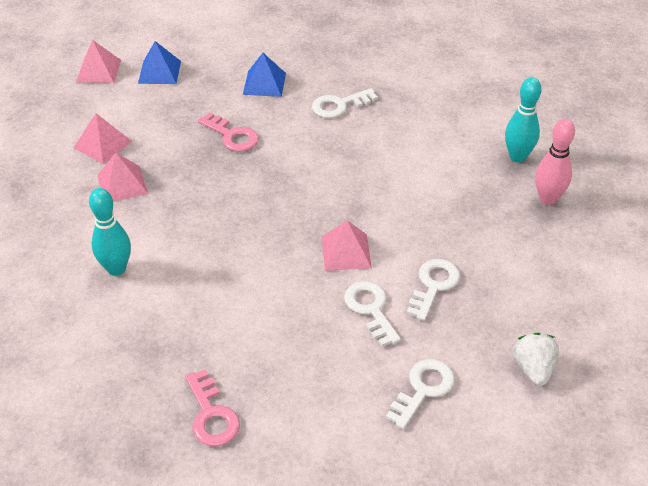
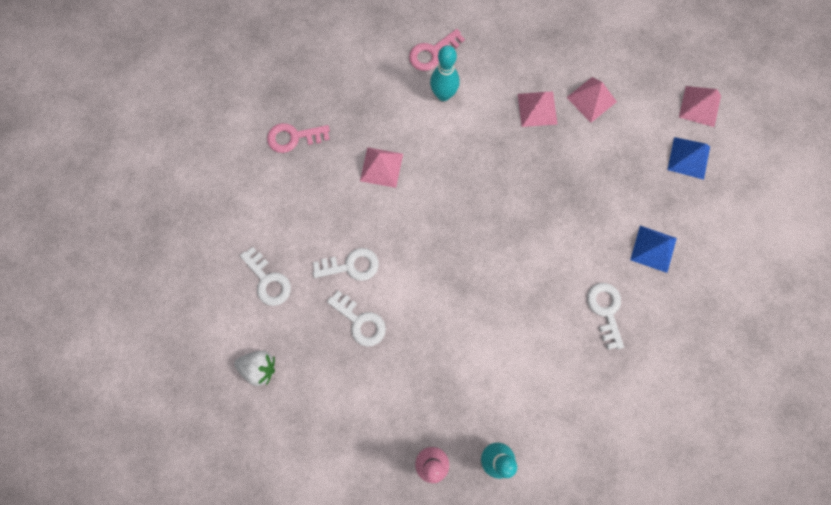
camera: 105 degrees right, 30 degrees up
(232, 136) = (580, 204): pink key -> pink key (432, 53)
(346, 252) = (415, 264): pink pyramid -> pink pyramid (381, 167)

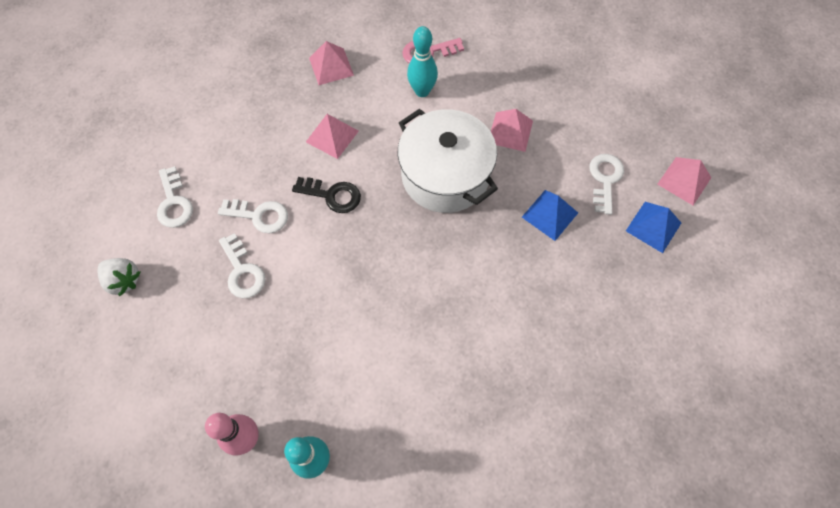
camera: 20 degrees right, 10 degrees down
(293, 137) = (262, 85): pink key -> none
(407, 224) = (332, 195): none -> black key
(497, 171) = (445, 175): none -> white pot
(591, 99) = (570, 139): pink pyramid -> pink pyramid (331, 66)
(605, 310) = (502, 350): white key -> white key (605, 179)
(653, 249) = (580, 304): blue pyramid -> blue pyramid (550, 215)

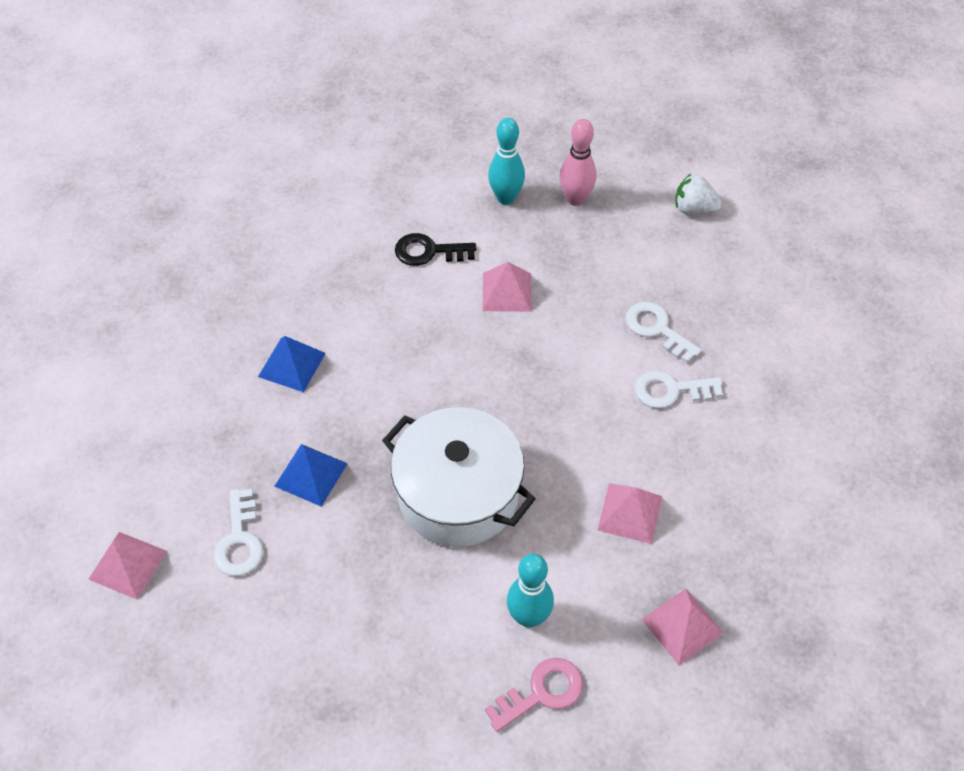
camera: 165 degrees right, 10 degrees down
(124, 280) = (779, 292): white strawberry -> white strawberry (693, 208)
(174, 202) = (780, 381): white key -> none
(332, 195) = (594, 434): black key -> black key (429, 251)
(510, 131) = (382, 581): pink pyramid -> pink pyramid (506, 292)
(653, 227) = (174, 490): blue pyramid -> blue pyramid (291, 364)

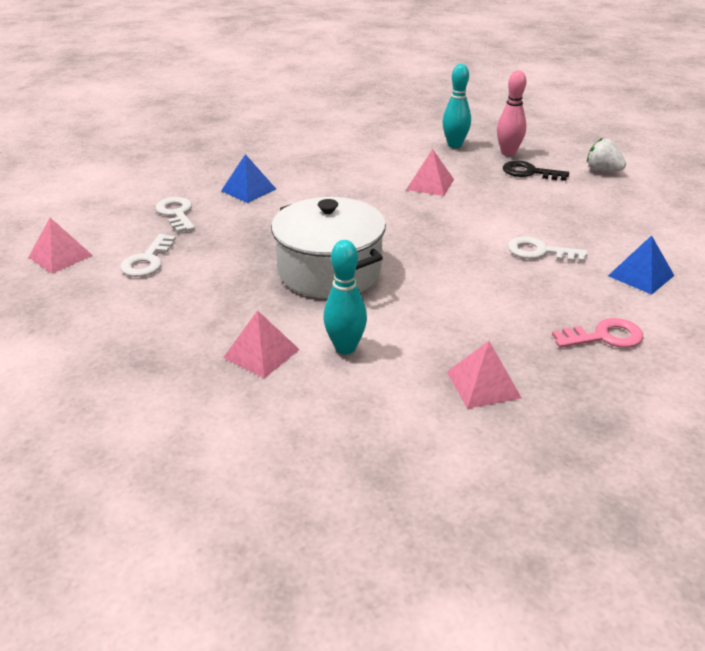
camera: 20 degrees right, 20 degrees down
(311, 474) = (224, 240): blue pyramid -> blue pyramid (640, 275)
(429, 251) = (382, 159): black key -> black key (529, 172)
(541, 692) = (329, 395): pink key -> pink key (604, 337)
(629, 513) = (469, 309): pink pyramid -> pink pyramid (261, 353)
(657, 329) = (543, 220): white key -> white key (176, 213)

